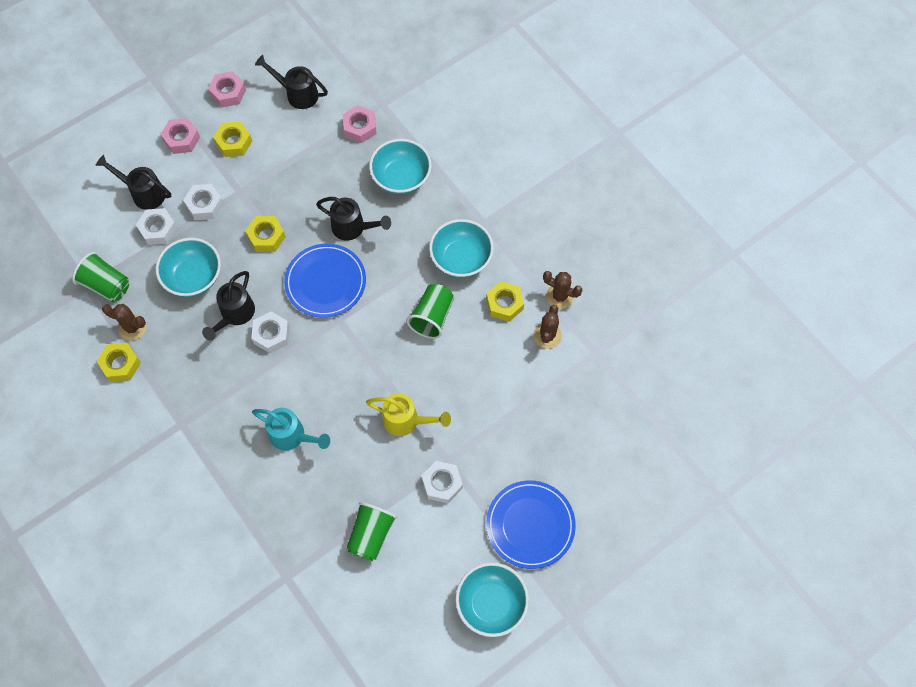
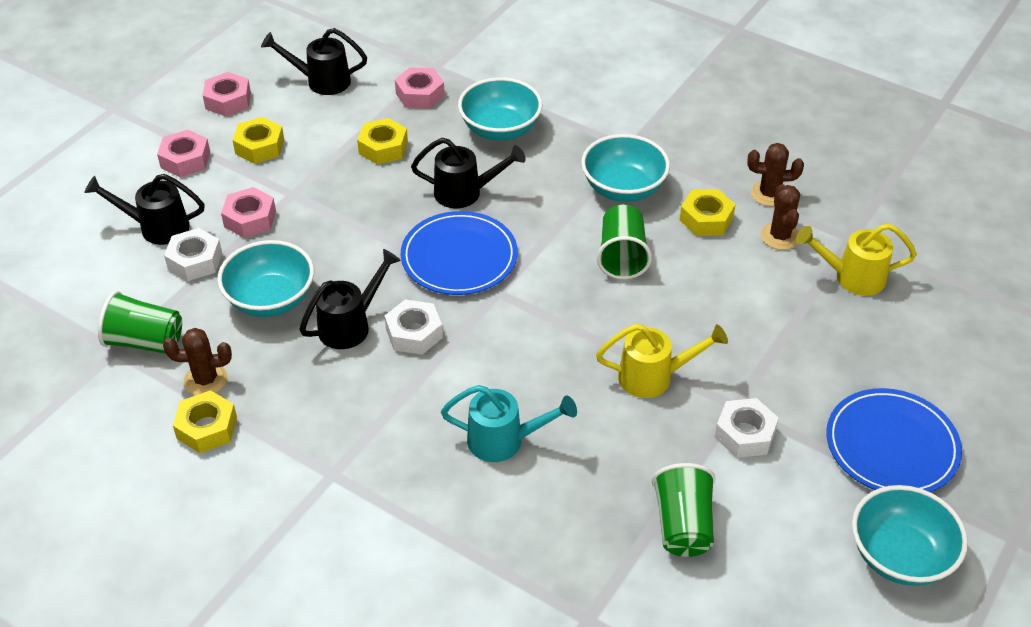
camera: 20 degrees left, 20 degrees down
(204, 205) = (250, 219): white nut -> pink nut
(235, 315) = (350, 325): black watering can -> black watering can turned 135 degrees counterclockwise
(266, 237) = (353, 230): yellow nut -> yellow nut (383, 148)
(578, 386) = (852, 277): none -> yellow watering can

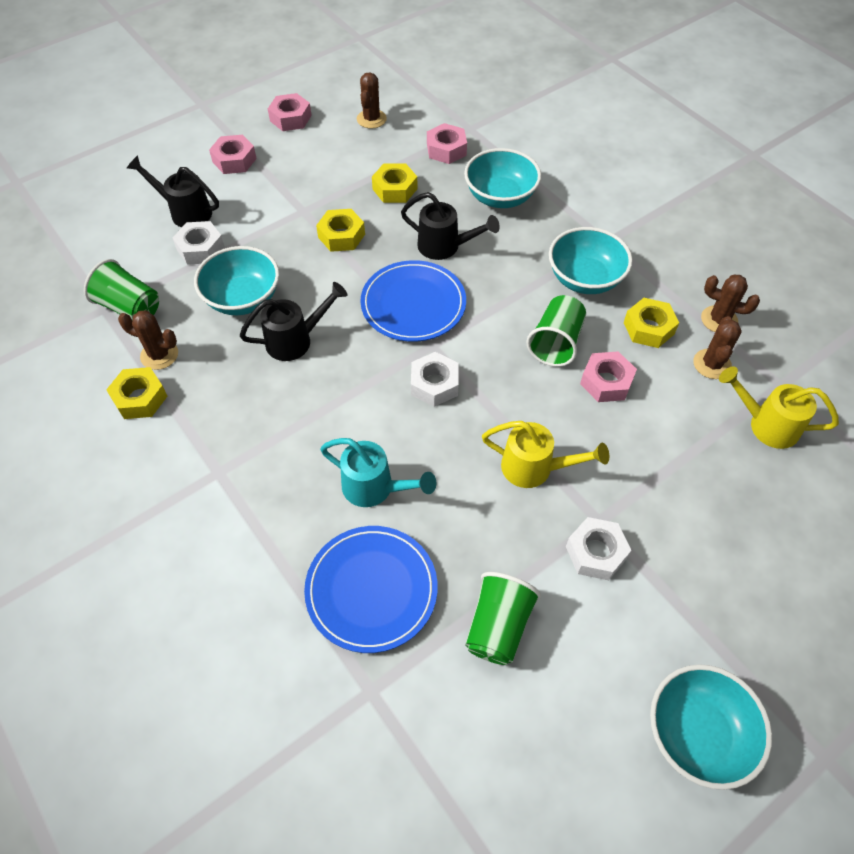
camera: 20 degrees right, 10 degrees up
(250, 219) = (260, 224): pink nut -> pink nut (606, 382)
(259, 146) = (296, 163): yellow nut -> yellow nut (341, 236)
(321, 81) = (371, 119): black watering can -> brown cactus
(414, 333) = (344, 363): white nut -> white nut (434, 384)
(891, 446) = (736, 612): blue plate -> blue plate (371, 590)

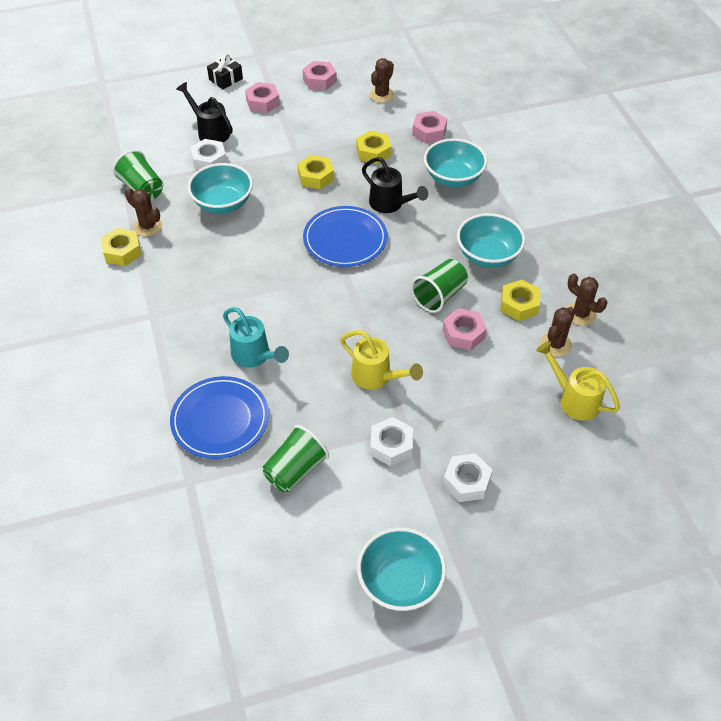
camera: 20 degrees right, 5 degrees down
(175, 142) = (225, 79): none -> black gift
(295, 340) = (247, 242): black watering can -> none
(434, 384) = (332, 299): white nut -> white nut (466, 482)

